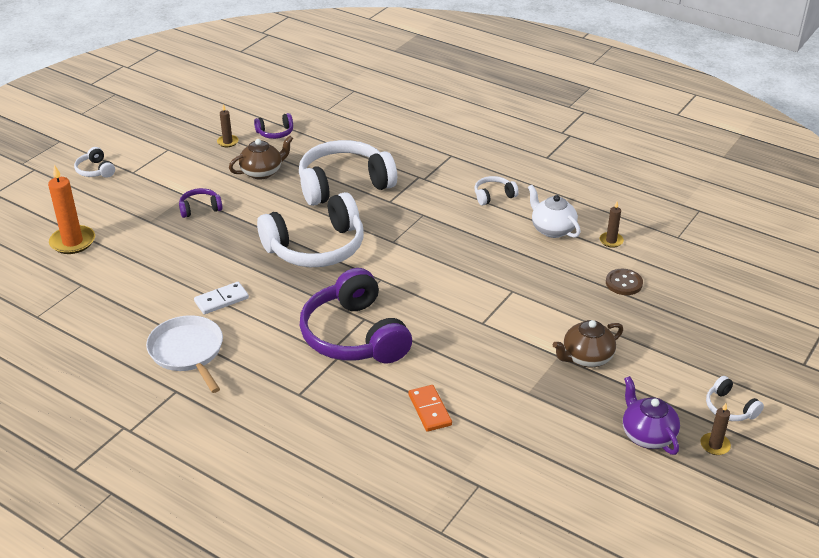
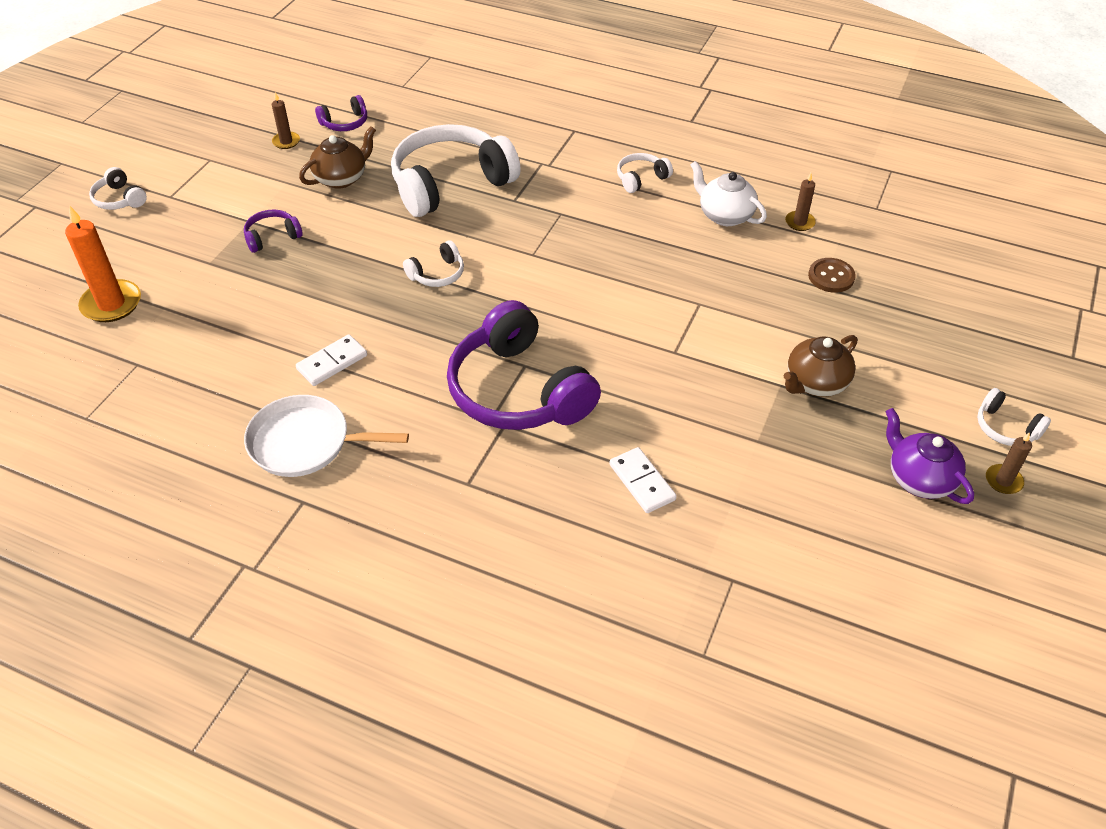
camera: 10 degrees left, 10 degrees up
(188, 352) = (305, 442): white pan -> white pan turned 45 degrees counterclockwise
(316, 247) = (437, 274): white headphones -> white headphones, size x0.44
(430, 410) = (642, 482): orange domino -> white domino

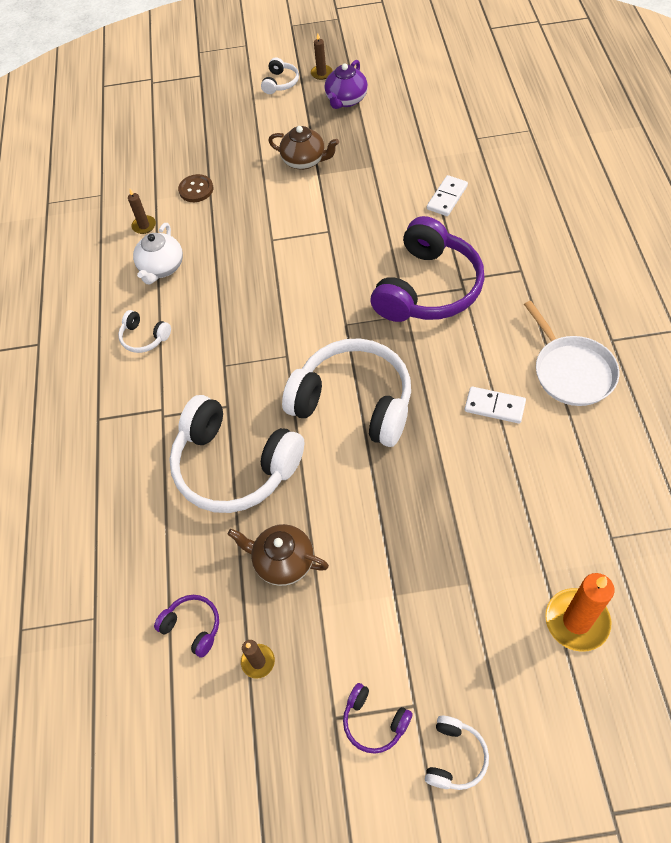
camera: 115 degrees left, 10 degrees up
(272, 237) = (401, 557): purple headphones -> purple headphones (374, 721)
(437, 274) = (354, 402): white headphones -> white headphones, size x2.29

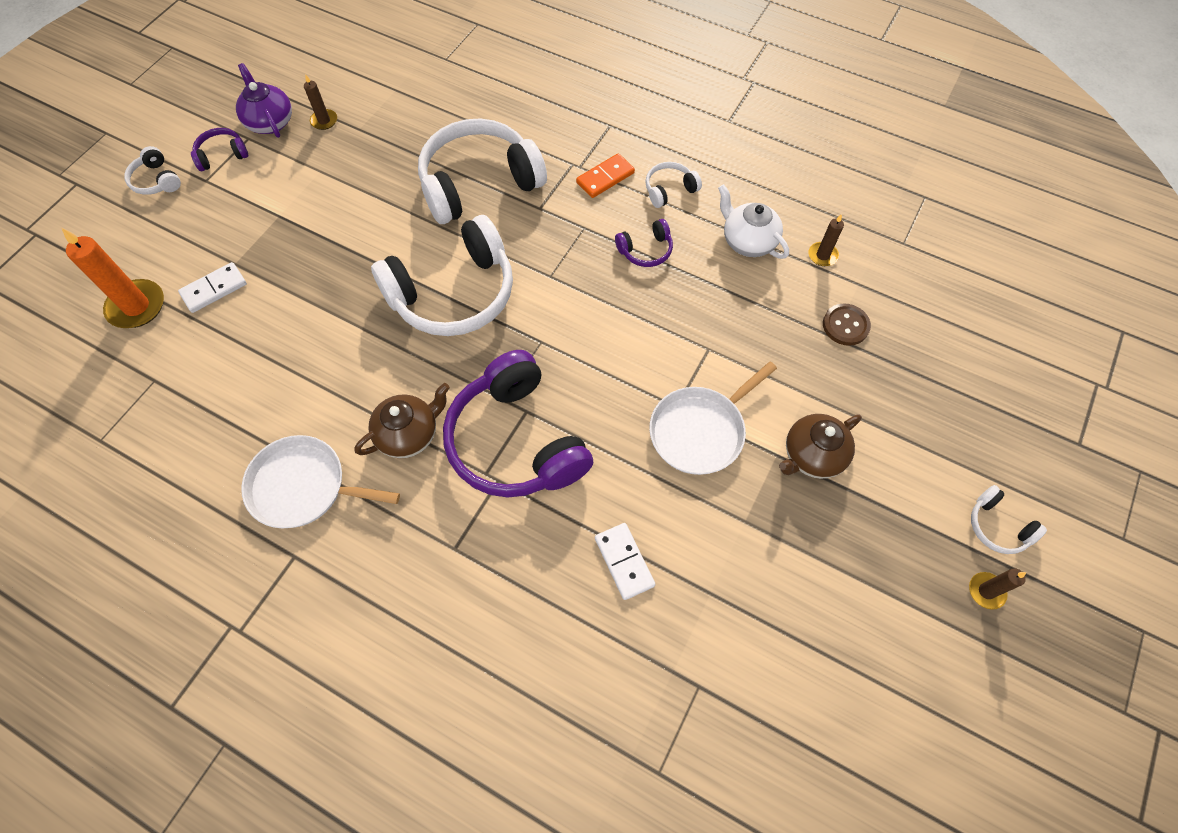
camera: 120 degrees right, 5 degrees up
(162, 384) = (605, 178): none -> orange domino
(192, 627) = (384, 101): purple headphones -> purple headphones (645, 250)
(283, 561) = (373, 169): brown teapot -> brown teapot (409, 434)
(334, 212) = (700, 431): none -> white pan
(346, 100) = (901, 581): purple teapot -> purple teapot (270, 122)
(494, 406) = (340, 393): white domino -> white domino (214, 289)

